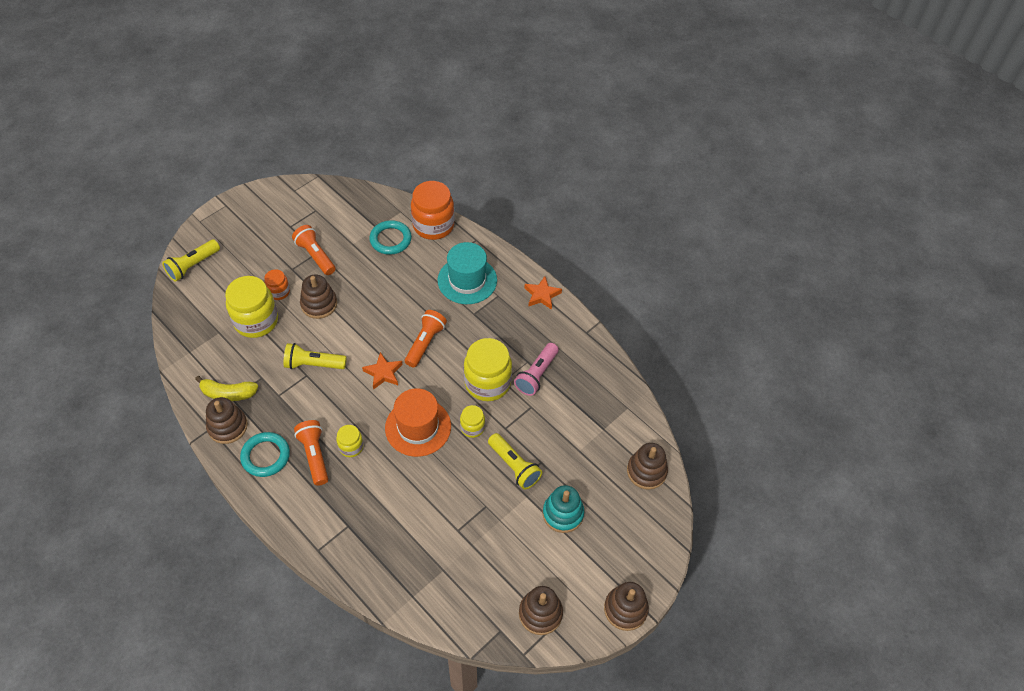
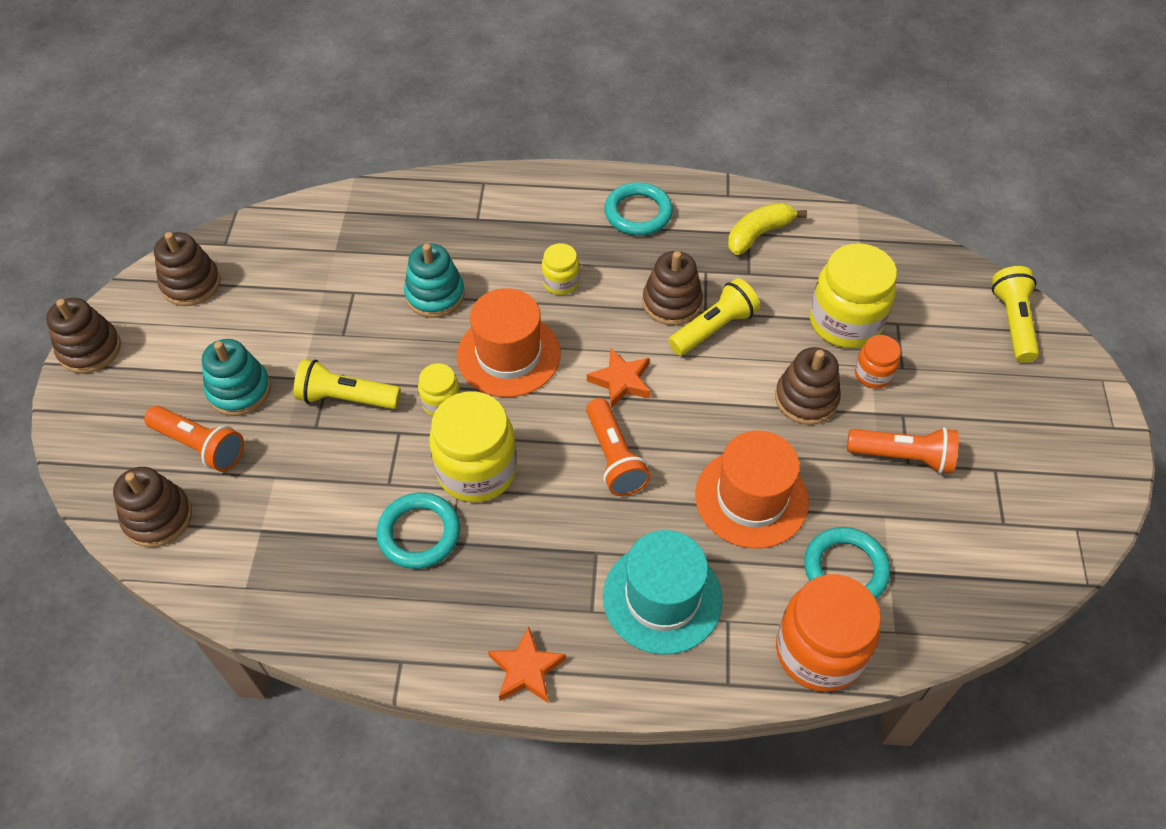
camera: 140 degrees right, 0 degrees up
(227, 426) = (713, 208): brown stacking toy -> brown stacking toy (672, 302)
(314, 455) = (589, 248): orange flashlight -> orange flashlight (200, 446)
(391, 286) = (751, 498): none -> orange hat
(418, 492) = (435, 295): none -> turquoise stacking toy
(537, 375) = (419, 533): pink flashlight -> turquoise ring

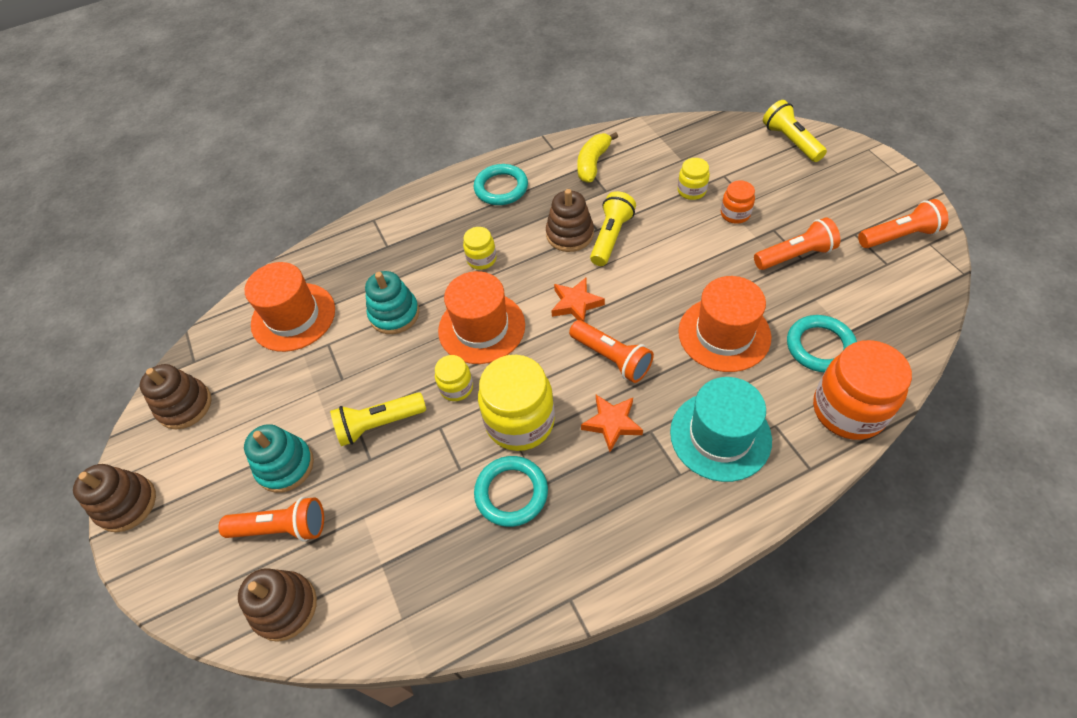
camera: 25 degrees left, 0 degrees up
(340, 247) = (293, 317): none -> orange hat
(526, 669) = (667, 546): orange star -> orange star (612, 423)
(806, 399) = (706, 251): brown stacking toy -> none
(845, 322) = (691, 191): yellow jar -> yellow jar, size x0.51
(1047, 500) = (899, 236): none -> orange flashlight

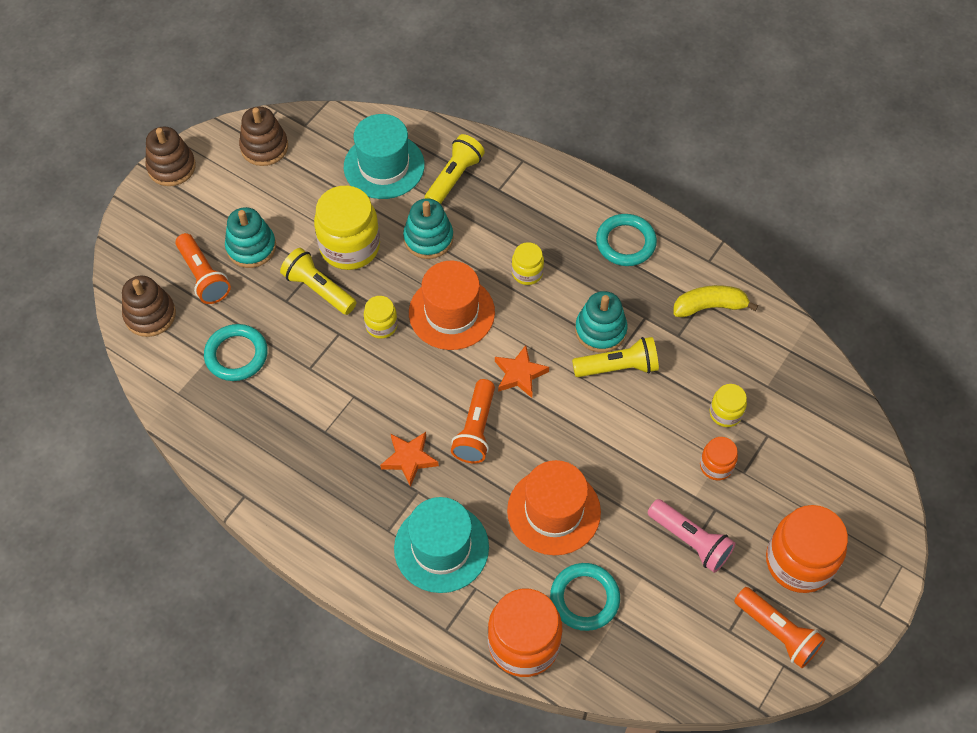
camera: 55 degrees right, 5 degrees up
(293, 317) = (384, 166): orange hat -> turquoise hat
(511, 493) = (308, 414): turquoise ring -> turquoise ring (236, 355)
(520, 422) = (374, 389): yellow jar -> yellow jar (350, 246)
(569, 234) = (600, 330): brown stacking toy -> turquoise stacking toy
(790, 141) = (864, 482): yellow flashlight -> yellow flashlight (454, 178)
(795, 255) = (690, 540): orange flashlight -> pink flashlight
(842, 200) = (799, 562): none -> orange jar

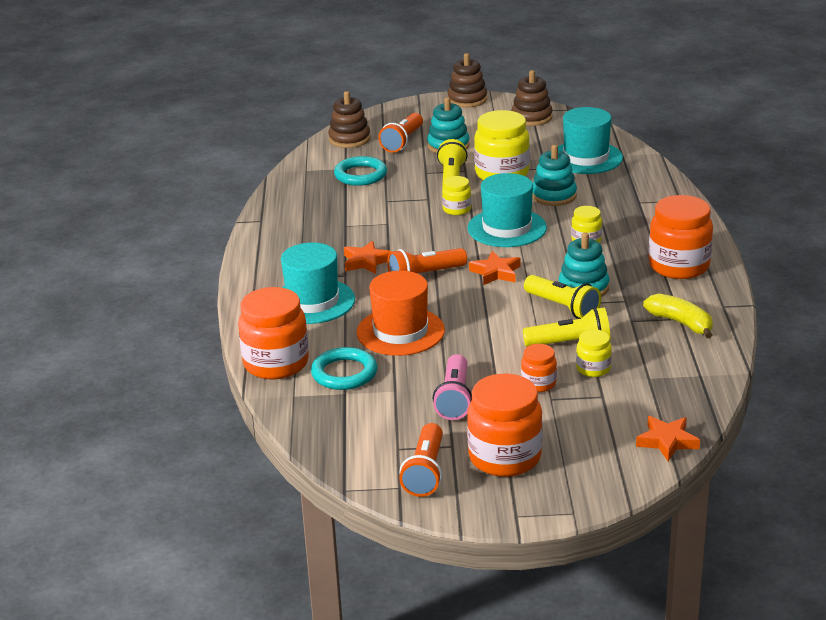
camera: 55 degrees right, 30 degrees down
(451, 312) = (507, 228): orange hat -> turquoise hat
(454, 178) = (619, 183): yellow flashlight -> yellow flashlight (570, 343)
(625, 243) = (679, 266): turquoise ring -> orange jar
(859, 438) = (667, 441): none -> orange star

